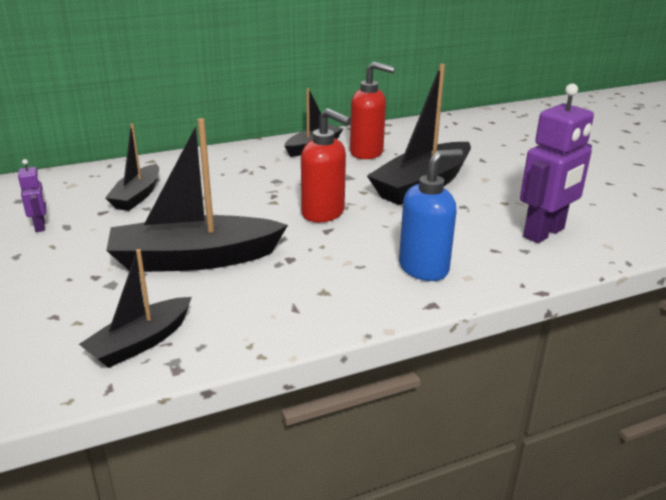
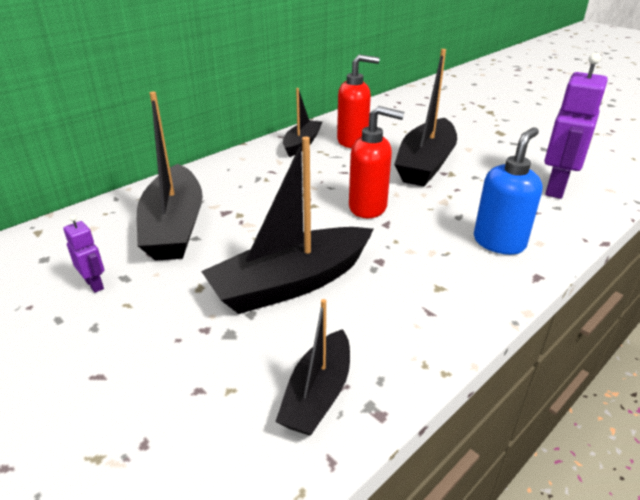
camera: 20 degrees left, 5 degrees up
(137, 196) = (174, 226): black boat -> black boat, size x1.71

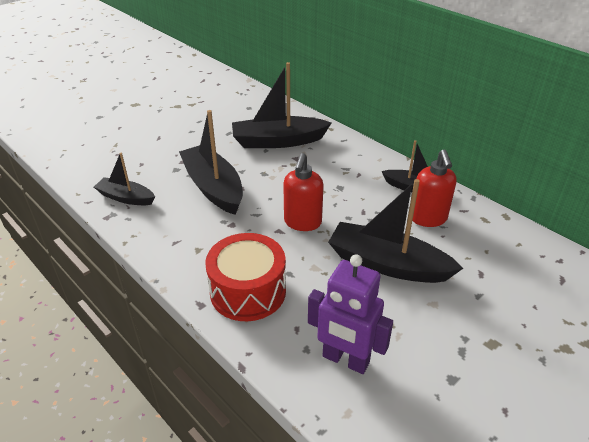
camera: 90 degrees right, 5 degrees up
(95, 284) = (224, 125): purple robot -> none
(499, 242) = (248, 291): blue soap dispenser -> red drum

